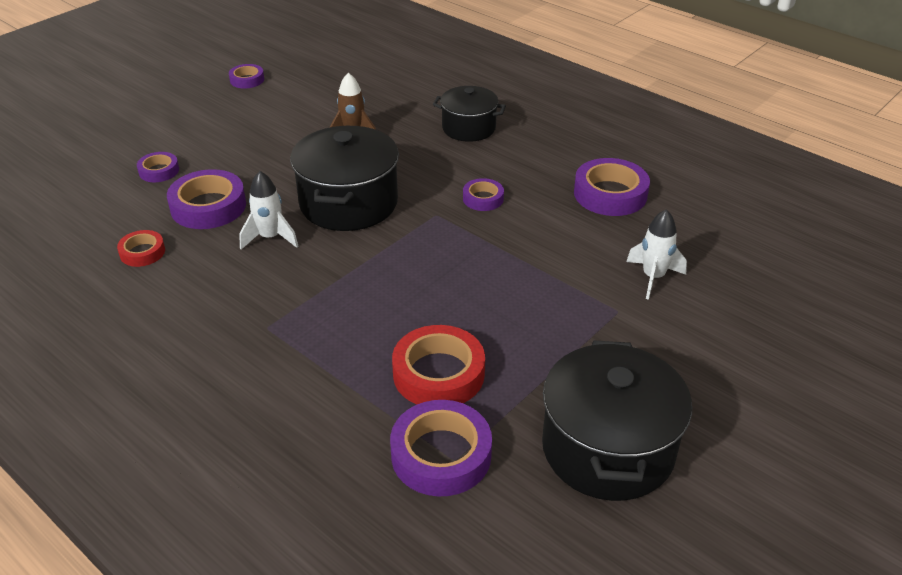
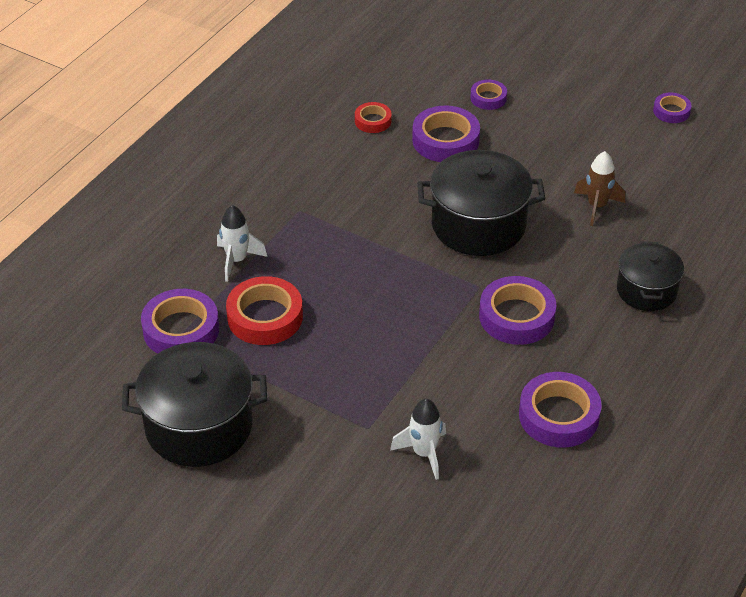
camera: 80 degrees right, 5 degrees up
(270, 238) = (412, 187): white rocket -> white rocket (237, 260)
(483, 199) = (516, 316): purple tape -> purple tape, size x1.80

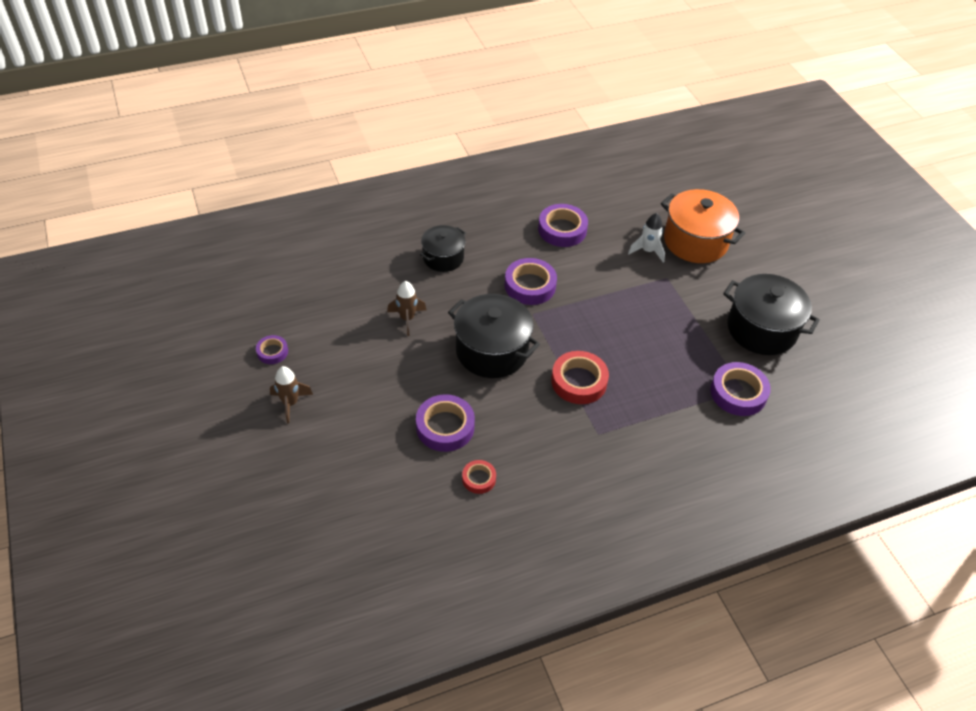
camera: 145 degrees left, 5 degrees up
(237, 260) = (669, 420): white rocket -> none
(265, 317) = (678, 370): red tape -> red tape (579, 381)
(373, 512) = (695, 241): none -> orange pot
(488, 98) = (375, 444): purple tape -> none
(597, 86) = (290, 403): none -> brown rocket

